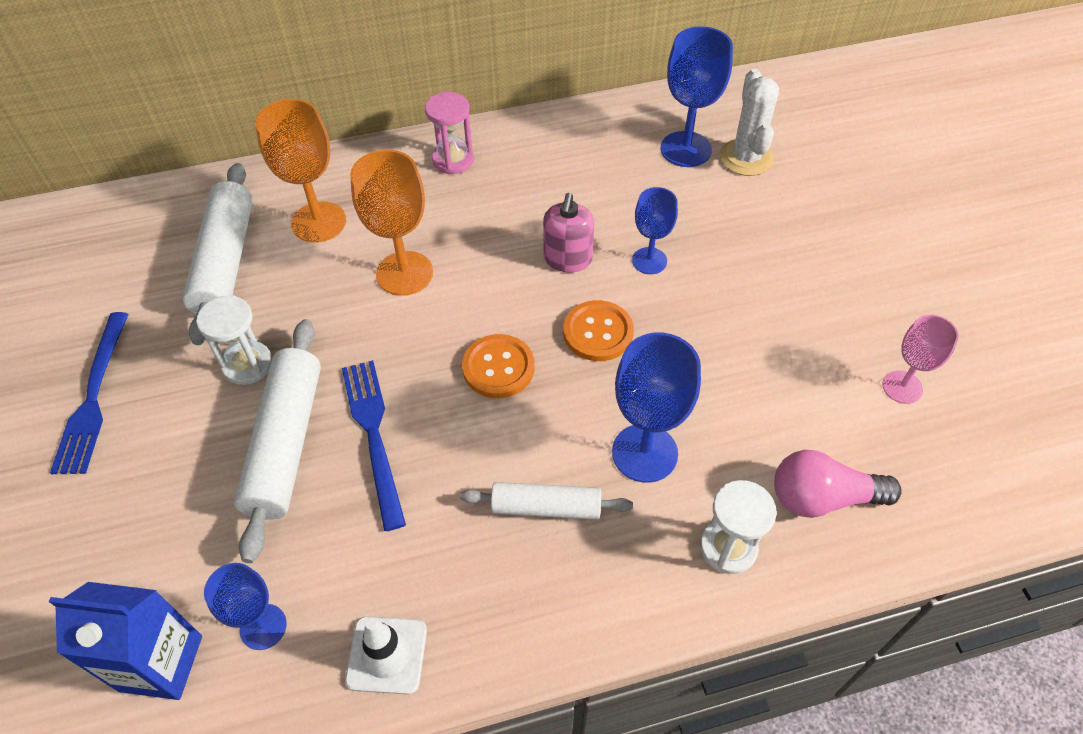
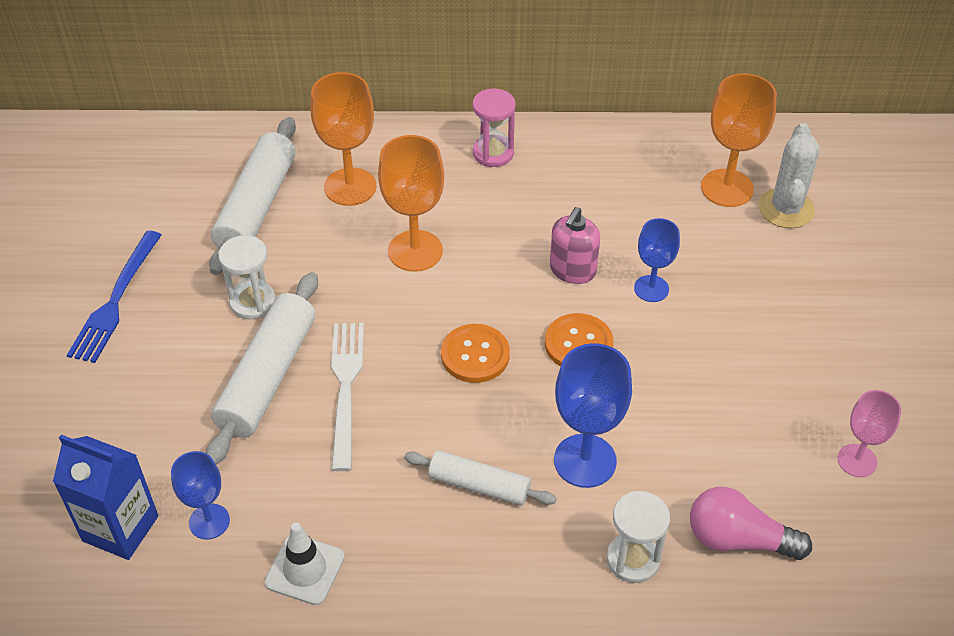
camera: 15 degrees right, 5 degrees down
(374, 435) = (346, 388): blue fork -> white fork
(685, 149) = (727, 188): blue goblet -> orange goblet

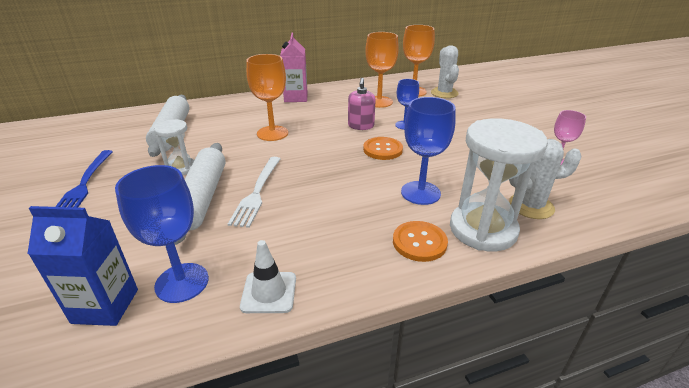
camera: 20 degrees left, 15 degrees down
(209, 521) = (182, 282): blue goblet -> blue goblet, size x1.61
(346, 388) = (257, 192): white fork -> white fork turned 150 degrees counterclockwise
(350, 187) = (225, 118): orange goblet -> orange goblet (379, 102)
(475, 355) = (329, 164): orange button -> orange button (419, 242)
(479, 485) = (366, 217): white rolling pin -> none
(493, 153) = (296, 97): pink hourglass -> pink carton
(633, 559) = (483, 229): white hourglass -> white hourglass, size x1.84
(738, 539) = (531, 206): pink light bulb -> white cactus

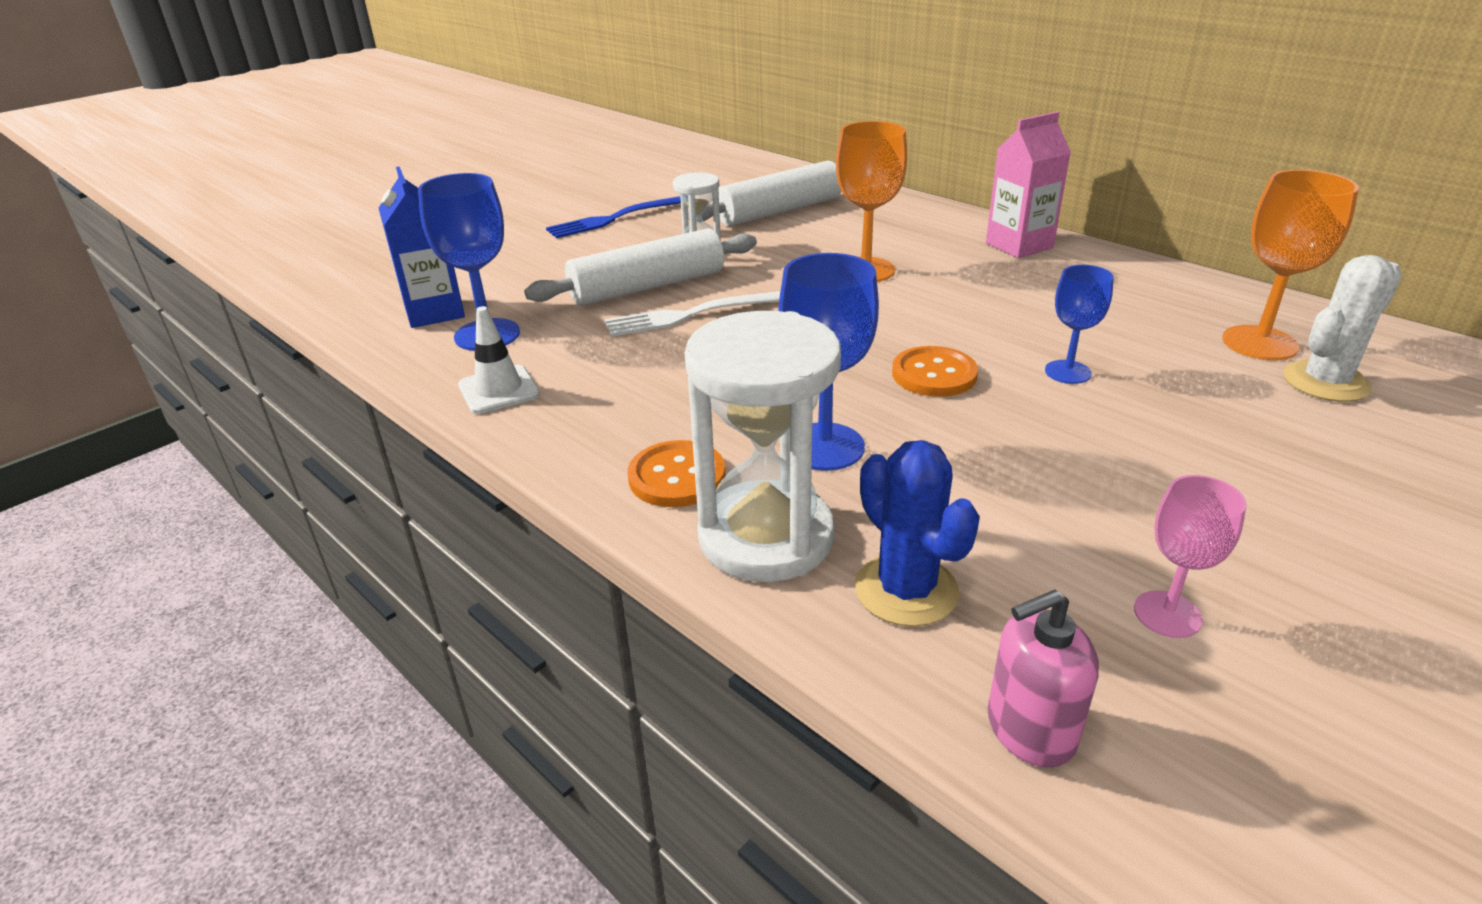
camera: 65 degrees right, 0 degrees up
(361, 126) = (997, 331): pink soap dispenser -> pink soap dispenser (1030, 729)
(379, 102) = (1134, 320): orange goblet -> none
(531, 206) = (906, 590): white cactus -> blue cactus

